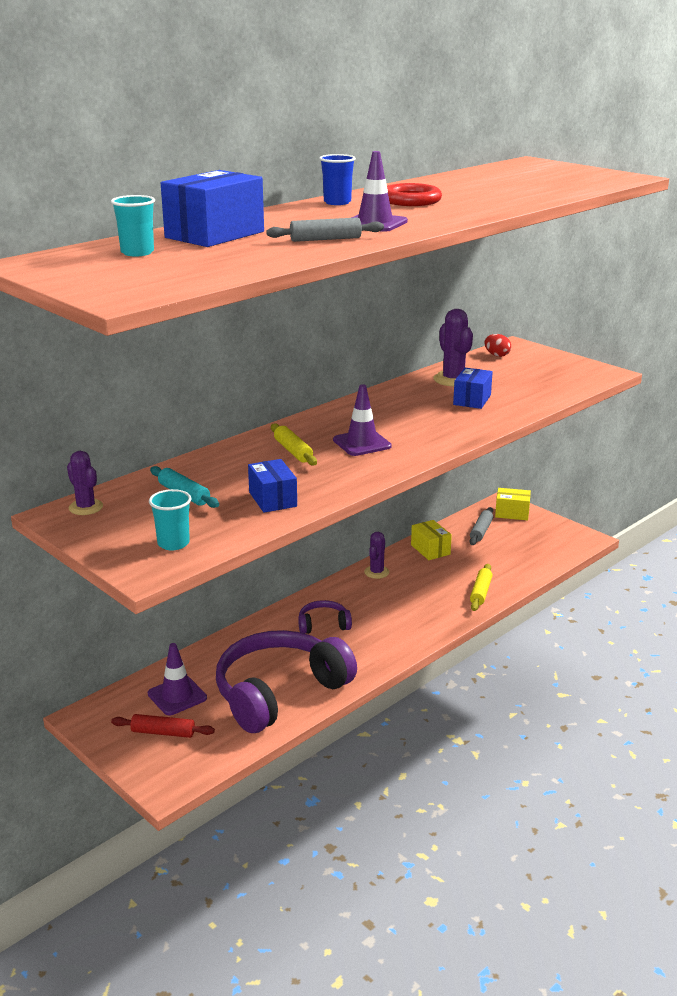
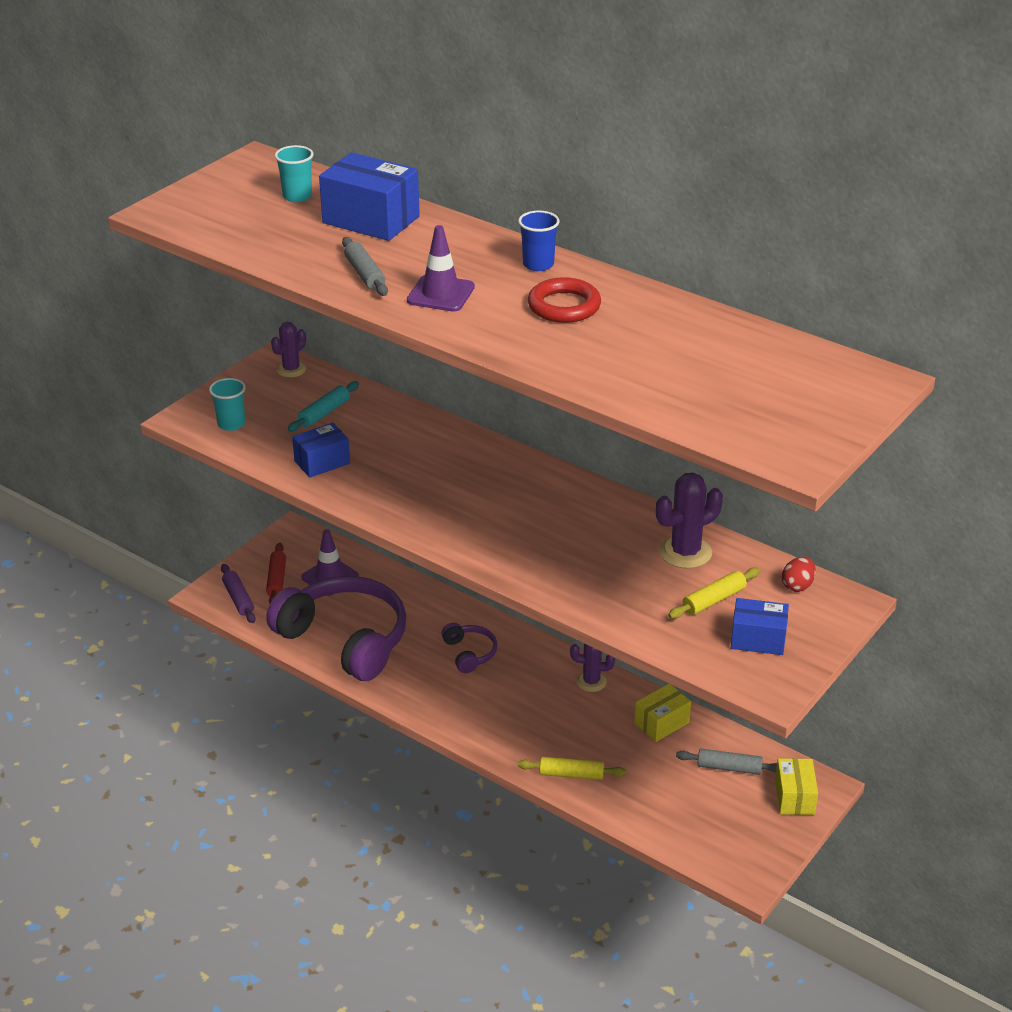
camera: 80 degrees right, 10 degrees up
(183, 762) = (238, 599): none -> purple rolling pin
(293, 451) = (433, 459): yellow rolling pin -> yellow rolling pin (714, 600)
(362, 443) = (465, 500): purple traffic cone -> none
(472, 400) = (620, 571): blue box -> blue box (758, 639)

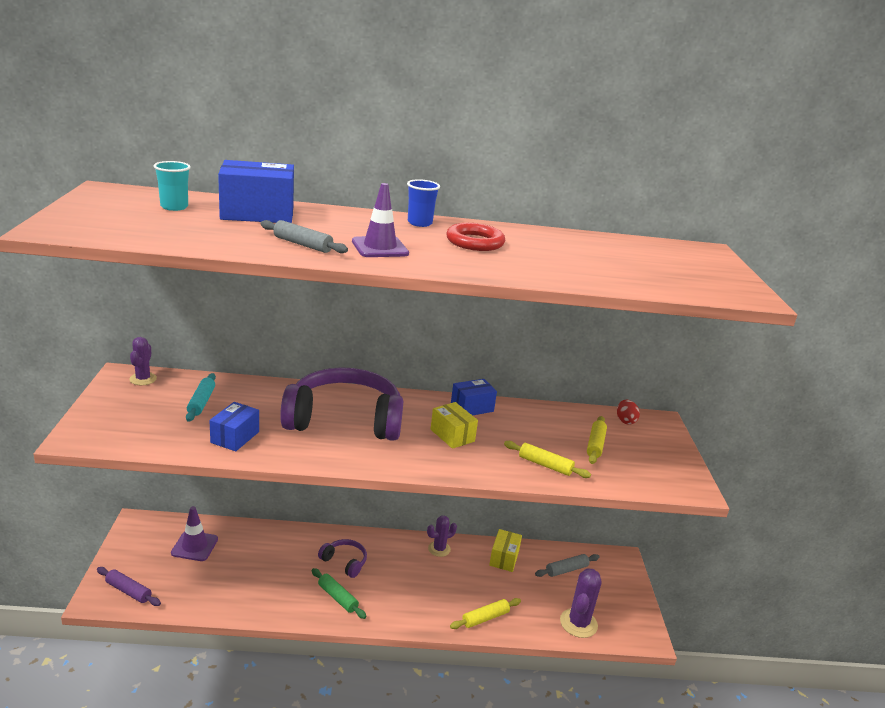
camera: 40 degrees left, 10 degrees down
(231, 424) = (126, 430): turquoise cup -> none
(277, 580) = (151, 564): red rolling pin -> none
(345, 639) = (244, 588): purple headphones -> purple headphones (344, 419)
(430, 686) = (337, 597): none -> green rolling pin
(618, 601) = (545, 465): none -> yellow rolling pin
(685, 552) = (545, 421): purple cactus -> purple cactus (578, 623)
(758, 639) = (647, 459): blue box -> blue box (472, 407)
(794, 797) = (616, 572): yellow box -> yellow box (452, 435)

